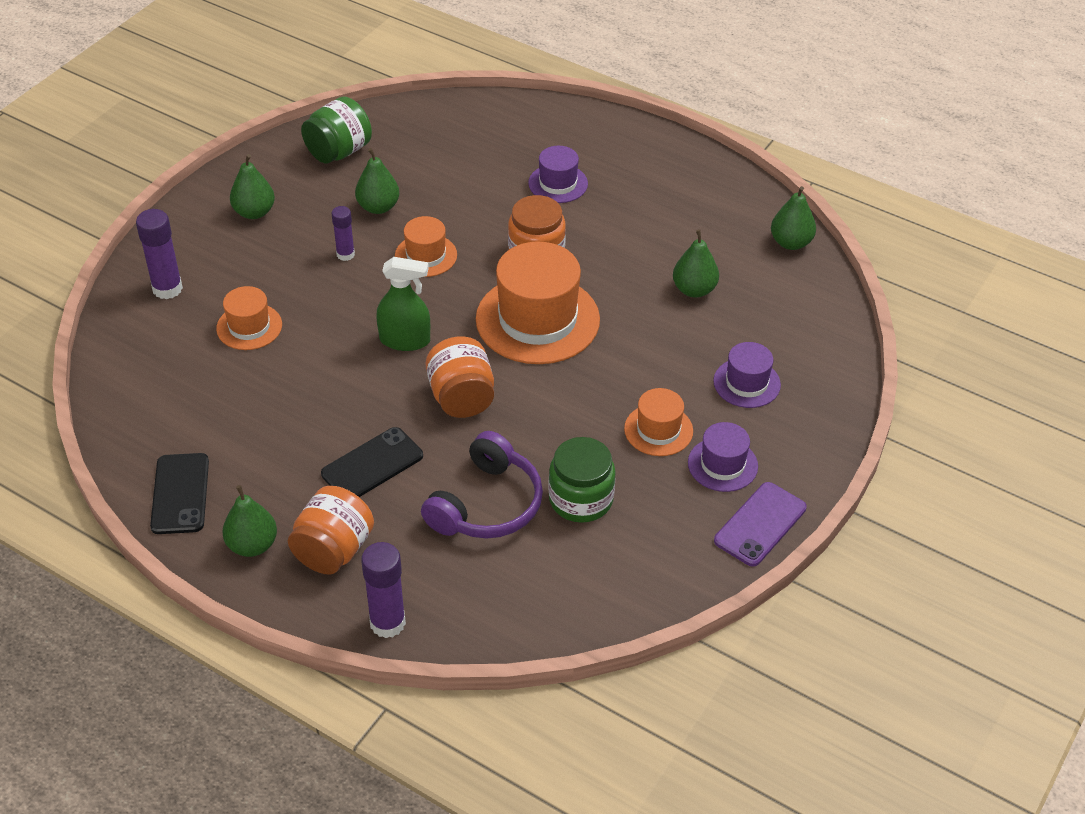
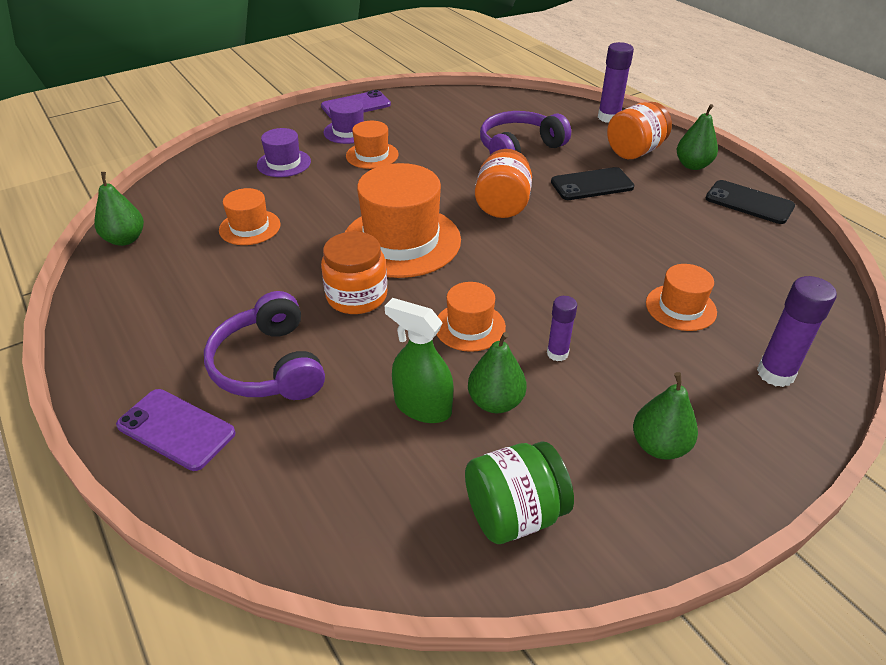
camera: 155 degrees left, 5 degrees down
(180, 494) = (749, 202): black phone -> black phone turned 75 degrees counterclockwise
(405, 340) = (529, 256): green spray bottle -> green spray bottle (422, 407)
(558, 183) = (269, 365): purple hat -> purple headphones
(581, 132) = (176, 429): none -> purple phone
(581, 499) = (454, 137): green jar -> none
(694, 290) = (250, 227): green pear -> orange hat

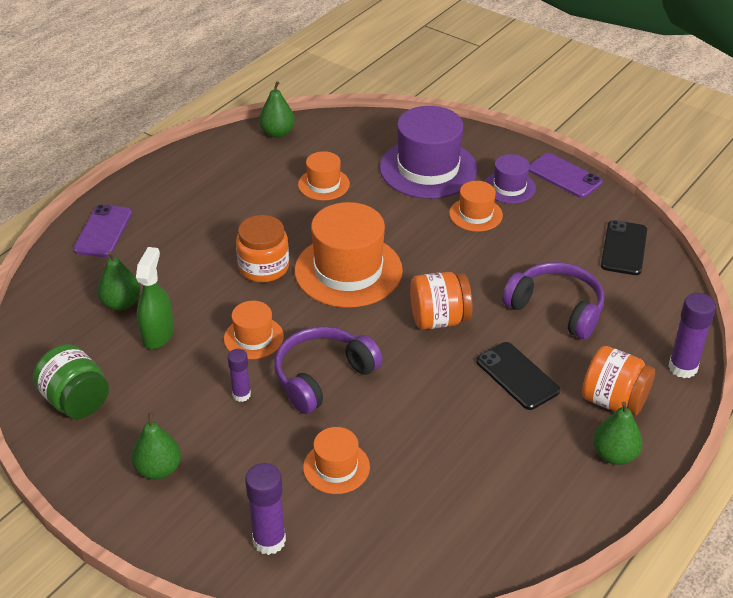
camera: 70 degrees right, 0 degrees up
(269, 365) = (172, 249): purple headphones -> purple headphones (323, 377)
(284, 163) = (428, 168): purple hat -> purple hat, size x1.92
(495, 402) = (175, 370): green pear -> green pear (121, 303)
(749, 202) = (559, 511): black phone -> black phone (624, 248)

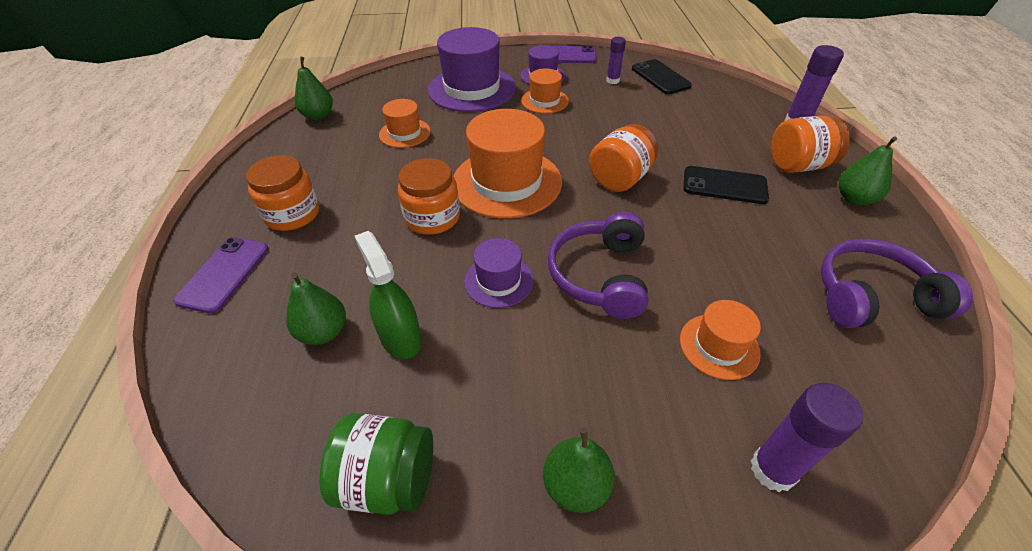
camera: 40 degrees left, 5 degrees up
(103, 231) = (224, 274): purple phone -> purple phone turned 45 degrees clockwise
(179, 211) = (292, 214): none -> orange jar
(241, 395) = (555, 340): purple glue stick -> purple glue stick (612, 81)
(253, 338) = (499, 281): orange hat -> purple hat
(556, 308) = (679, 130): purple headphones -> purple headphones (872, 297)

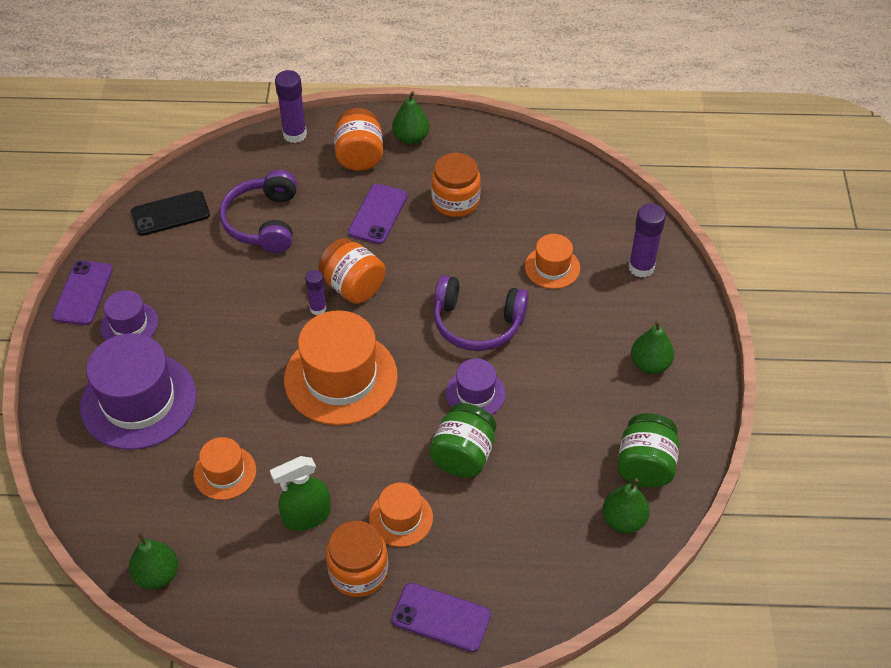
camera: 85 degrees left, 5 degrees up
(323, 332) = (519, 520): green pear -> green pear (623, 520)
(400, 337) = (530, 463): green spray bottle -> green spray bottle (306, 516)
(414, 276) = (463, 455): none -> green jar
(432, 217) = (385, 442): orange jar -> orange jar (455, 201)
(544, 101) = (191, 329): orange hat -> orange hat (401, 518)
(612, 81) = (164, 258): purple glue stick -> purple glue stick (318, 309)
(724, 185) = (378, 214): black phone -> purple phone
(872, 297) = (516, 171): purple headphones -> purple headphones (263, 222)

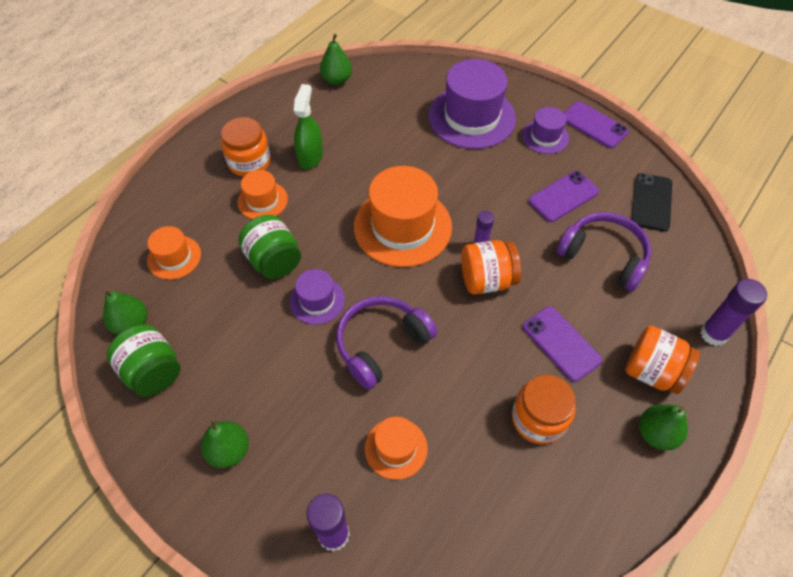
camera: 125 degrees right, 5 degrees up
(225, 472) = (378, 134): orange hat -> orange hat (174, 257)
(441, 617) = (180, 184): purple phone -> purple phone (563, 196)

